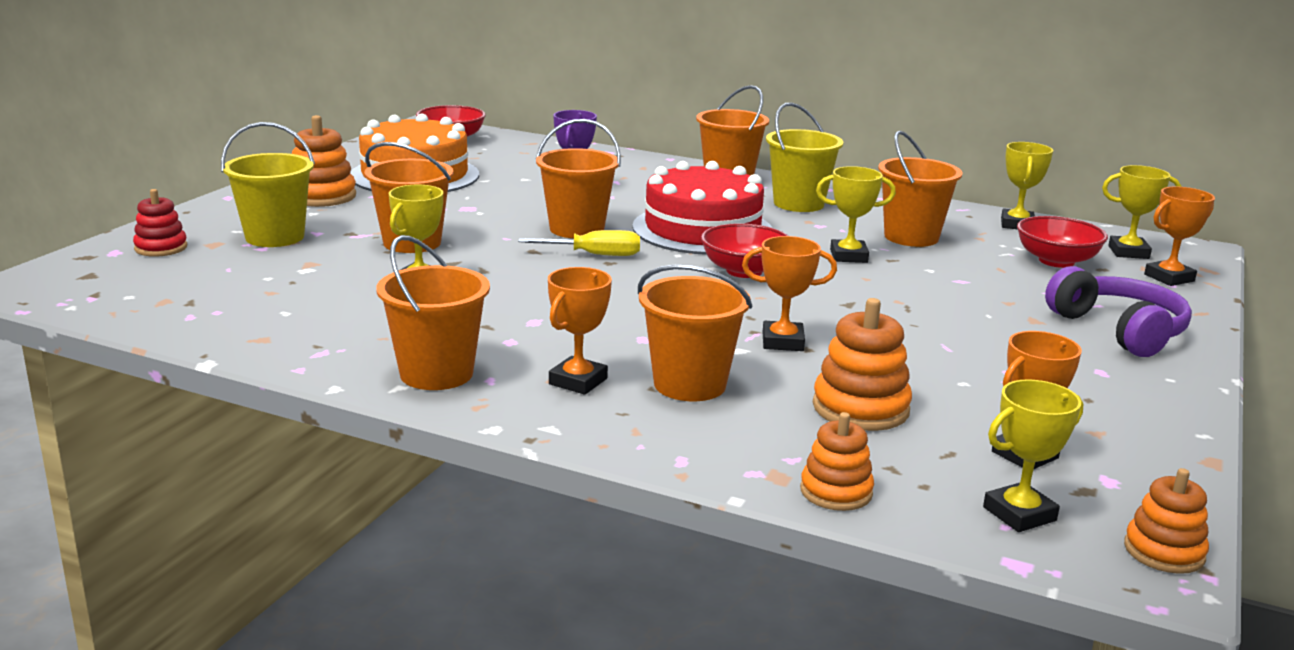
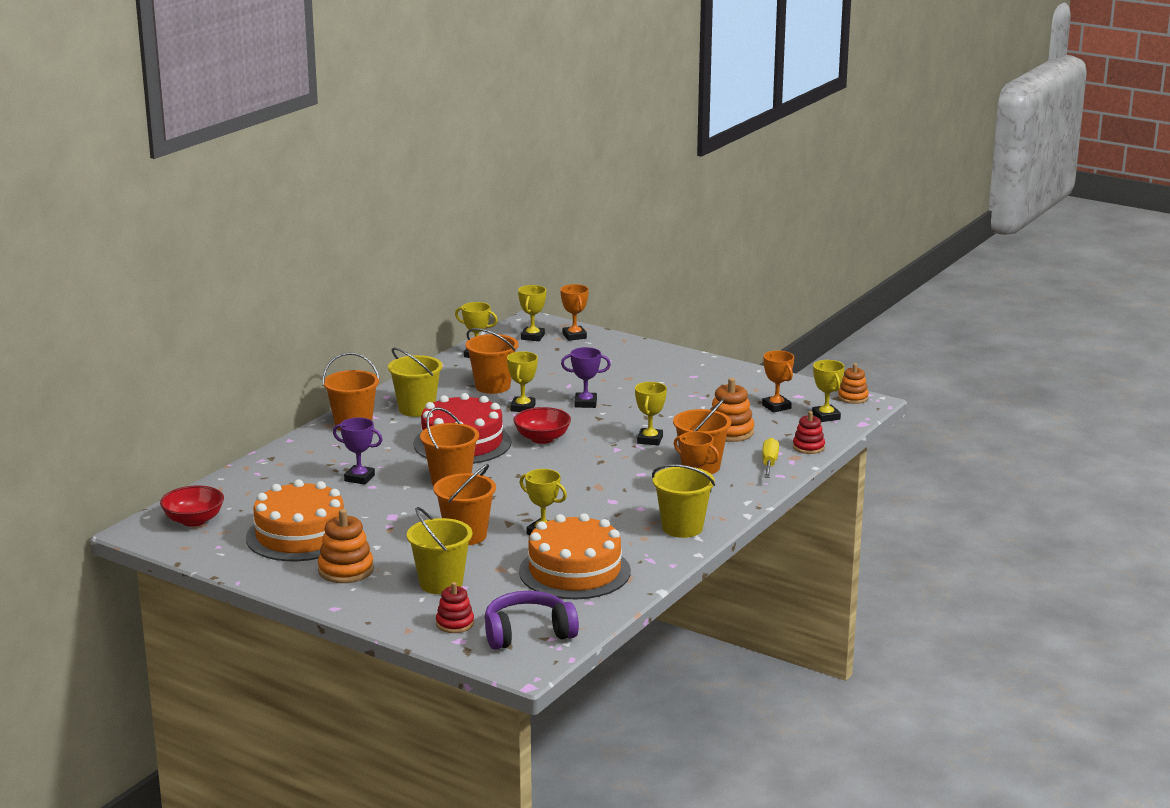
camera: 80 degrees left, 0 degrees up
(291, 304) = (574, 571): none -> orange cake
(436, 373) = (682, 528): orange bucket -> yellow bucket
(595, 255) = (504, 478): yellow screwdriver -> yellow screwdriver (769, 463)
(782, 342) = (650, 440): orange trophy -> yellow trophy
(836, 492) = (808, 447): orange stacking toy -> red stacking toy
(898, 293) = (585, 403): none -> purple trophy
(1056, 261) = (543, 357): red bowl -> none
(1119, 330) = (644, 362): purple headphones -> purple headphones (528, 633)

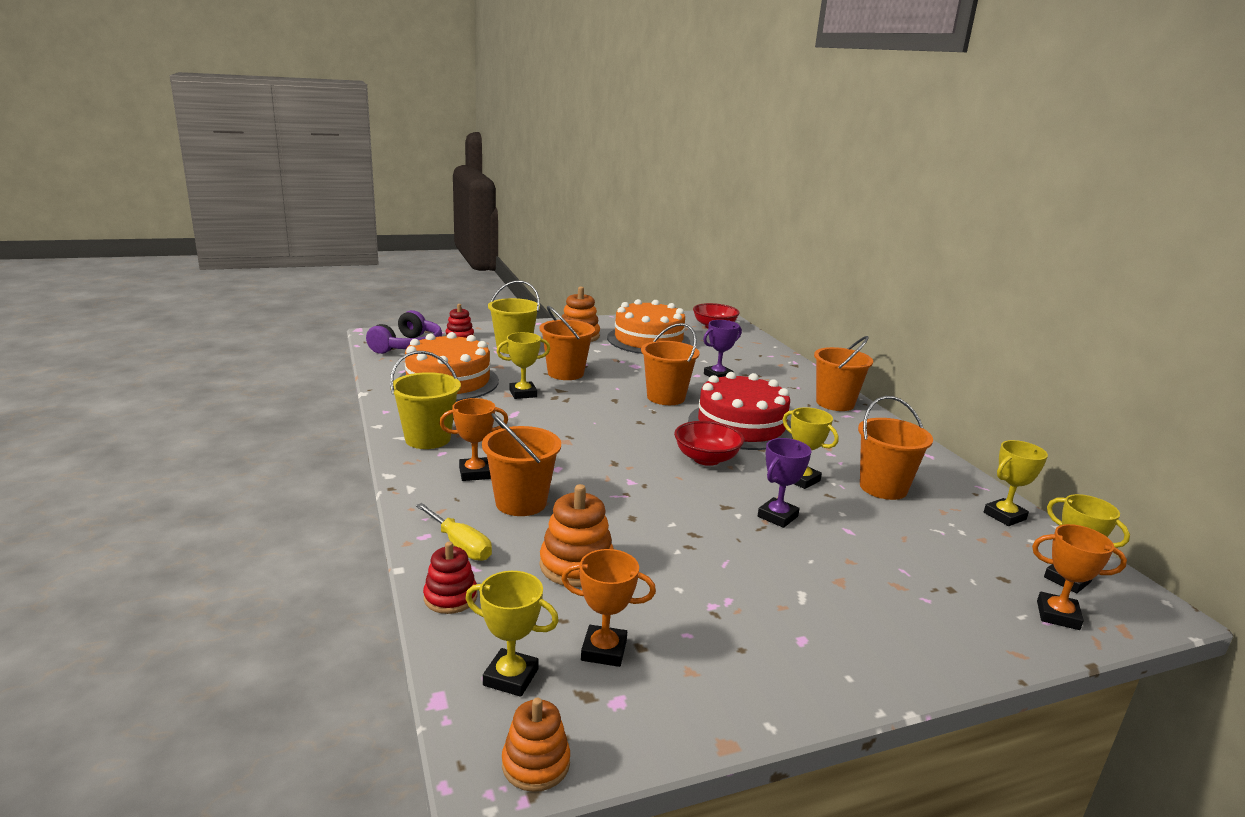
camera: 125 degrees right, 0 degrees up
(416, 409) = (849, 435): yellow bucket -> none
(650, 440) = (627, 507): yellow trophy -> none

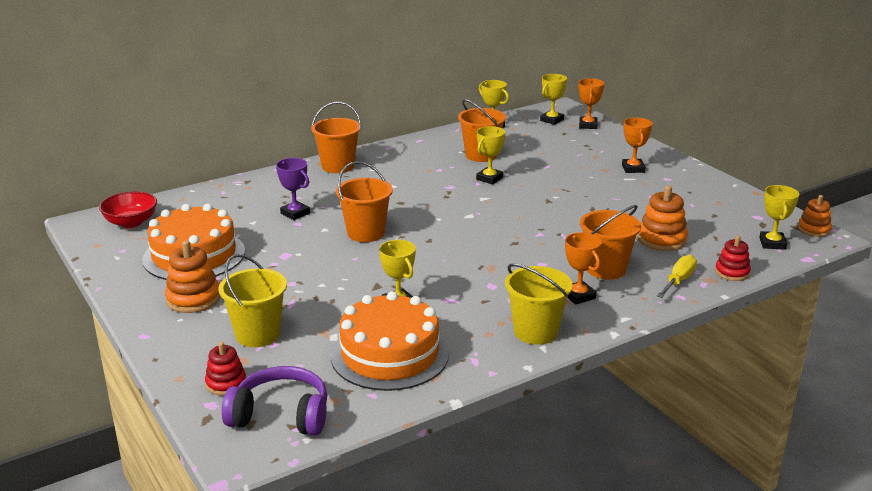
camera: 100 degrees left, 5 degrees up
(565, 373) = (327, 289): orange bucket -> none
(604, 650) = (727, 223): orange trophy -> orange trophy (633, 169)
(706, 459) = (481, 210): red bowl -> none
(741, 425) = (409, 200): red cake -> none
(777, 516) = (547, 185): purple trophy -> none

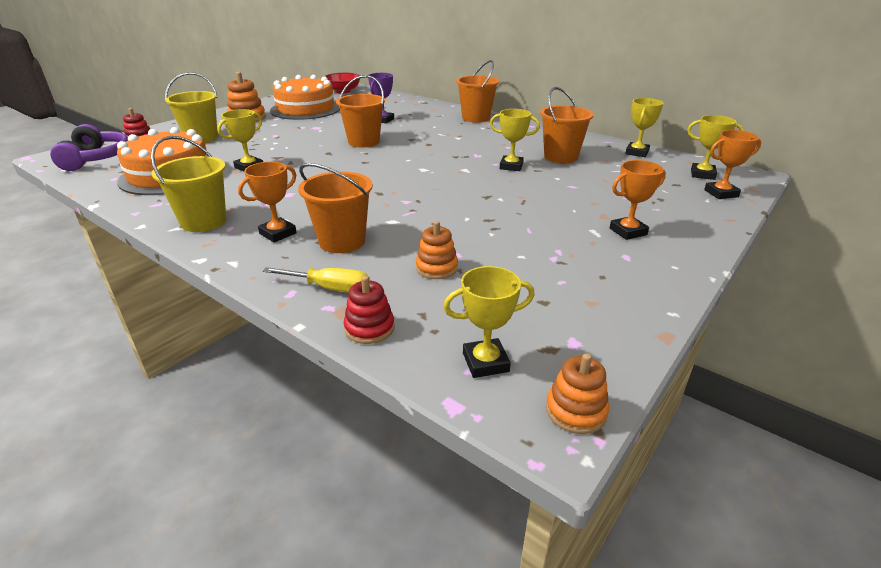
camera: 70 degrees right, 5 degrees up
(662, 239) = (436, 268): orange stacking toy -> orange stacking toy, size x0.66

